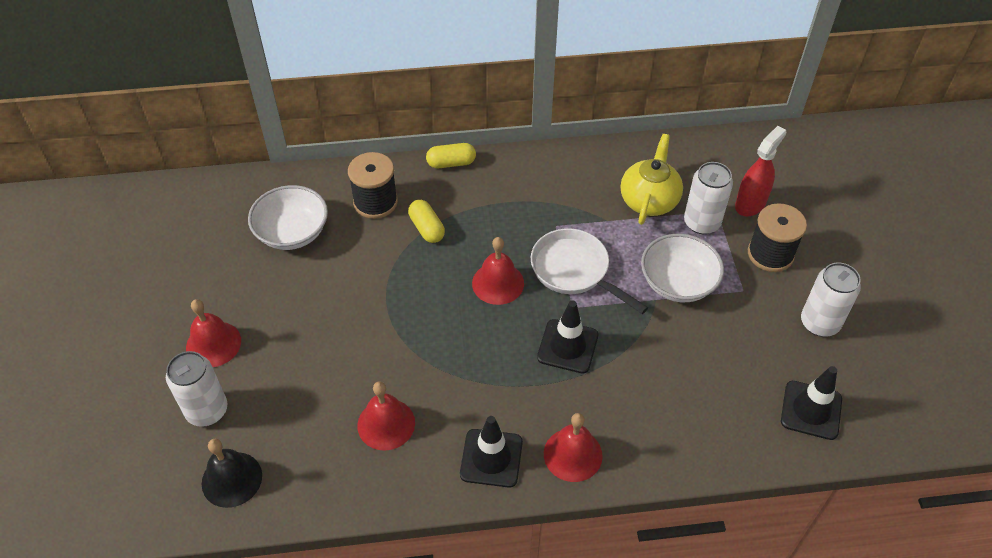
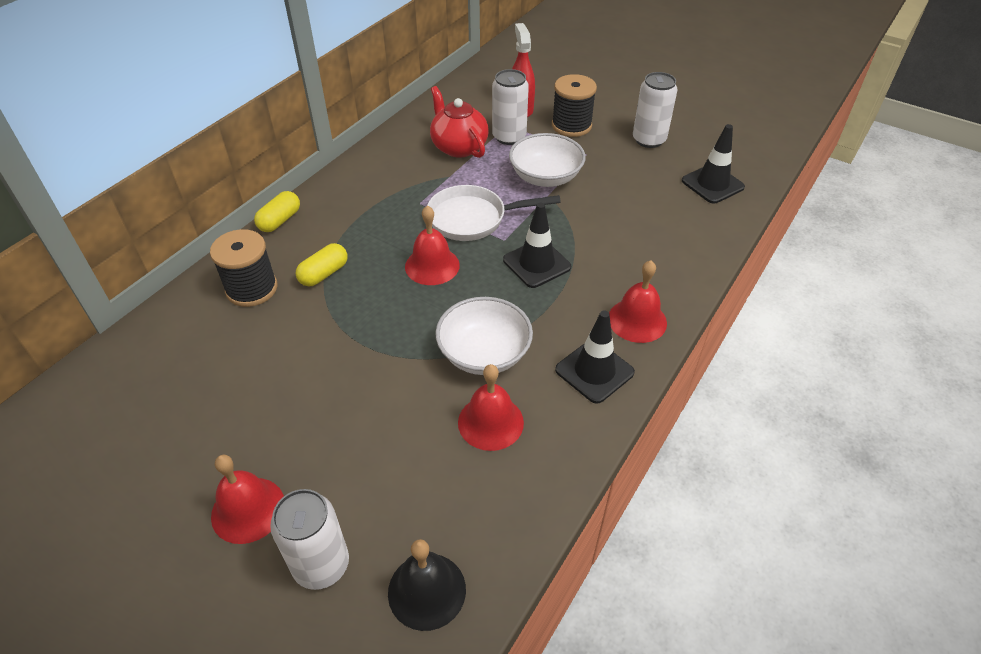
camera: 50 degrees left, 5 degrees down
(292, 232) = (202, 365): white bowl -> white bowl (484, 353)
(427, 228) = (324, 274): yellow capsule -> yellow capsule turned 60 degrees counterclockwise
(649, 200) = (458, 147): yellow teapot -> red teapot

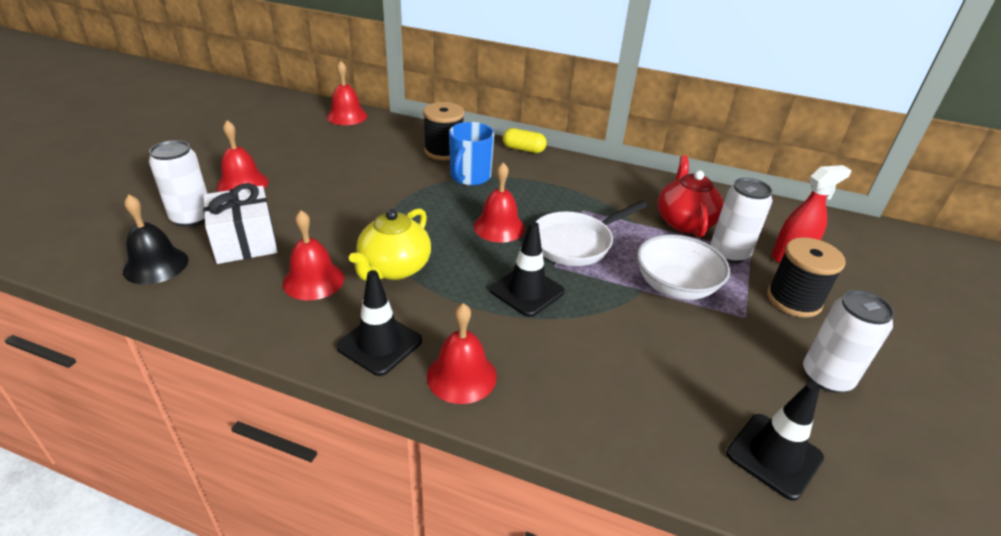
camera: 75 degrees right, 10 degrees down
(88, 384) = (347, 116): none -> red bell
(324, 274) = (470, 177): yellow capsule -> blue mug
(398, 494) = (245, 241): none -> white gift
(458, 147) = (684, 222): red teapot -> red teapot turned 45 degrees counterclockwise
(473, 219) = (576, 243): white pan -> white pan turned 105 degrees counterclockwise
(484, 353) = (394, 268): white bowl -> yellow teapot

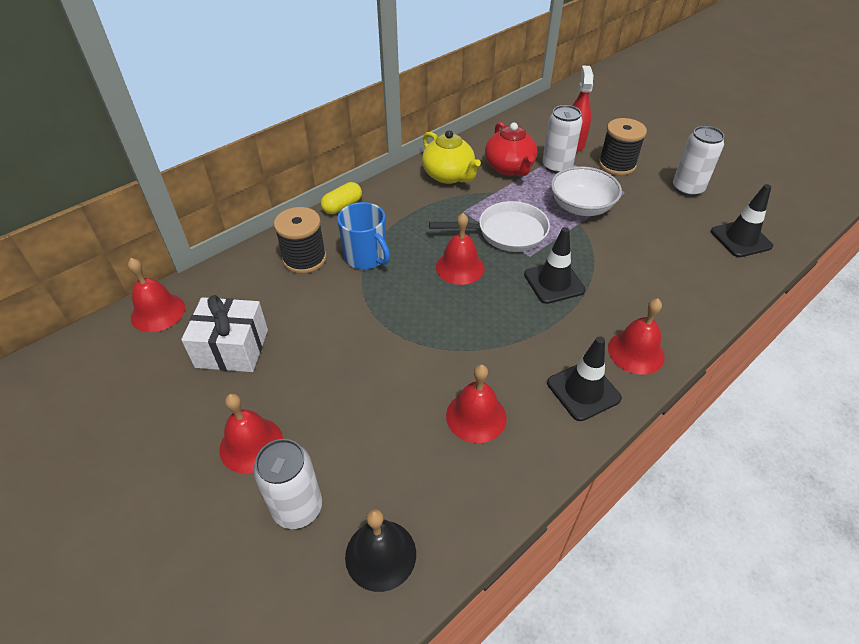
camera: 60 degrees left, 10 degrees up
(245, 241) = (379, 461): white gift -> white gift (232, 348)
(394, 268) = (486, 353): yellow teapot -> yellow teapot (449, 176)
(576, 243) = (506, 232): white pan -> white pan turned 90 degrees counterclockwise
(684, 222) = (509, 168): red teapot -> red teapot turned 135 degrees counterclockwise

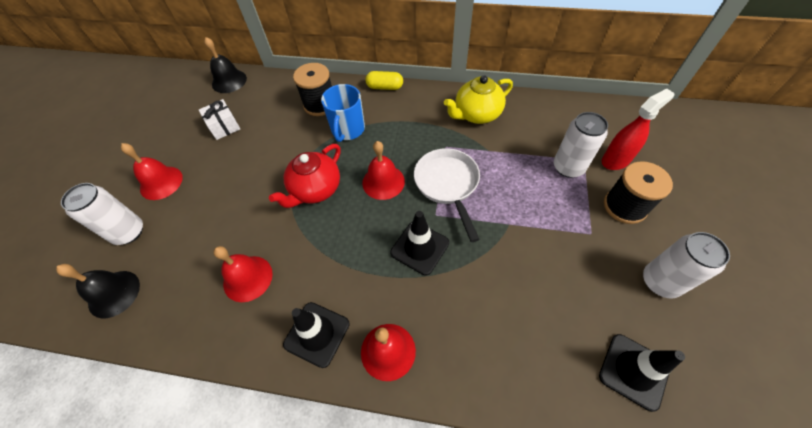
camera: 55 degrees right, 10 degrees up
(158, 312) = (229, 81): red bell -> black bell
(232, 348) = (224, 126): white gift -> white gift, size x0.66
(449, 176) = (476, 114): yellow teapot -> yellow teapot turned 45 degrees clockwise
(506, 232) = (448, 185): white pan -> white pan turned 150 degrees counterclockwise
(509, 168) = (528, 141): red teapot -> red teapot (315, 190)
(581, 207) = (533, 214): white bowl -> none

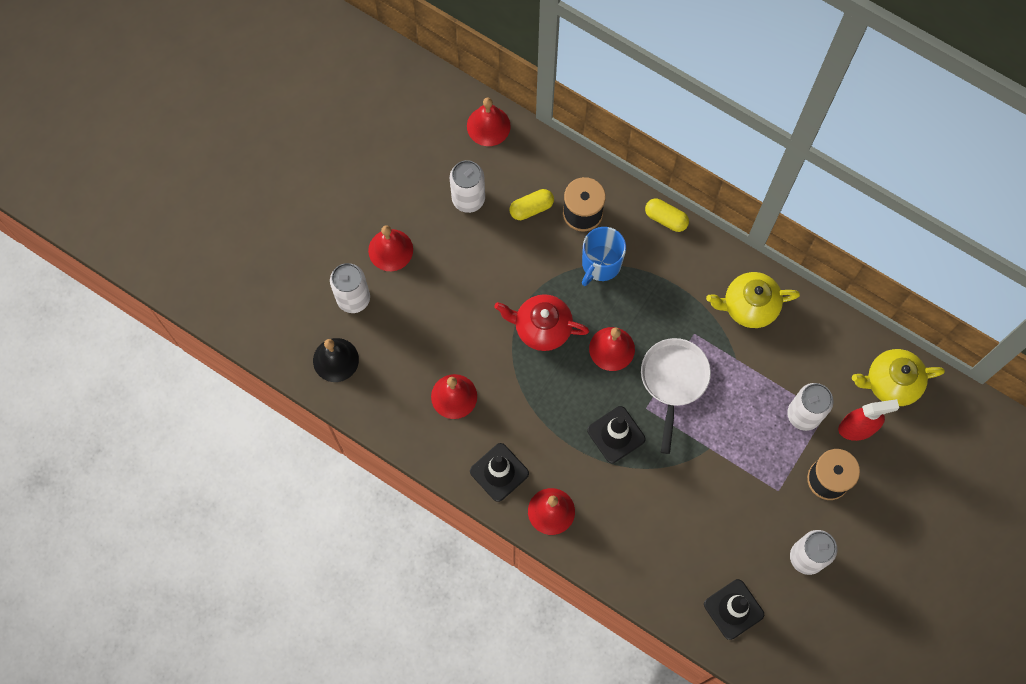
camera: 20 degrees right, 15 degrees up
(224, 126) = (468, 199): white gift -> white can
(229, 81) = (488, 126): black bell -> red bell
(278, 115) = (531, 208): none -> yellow capsule
(315, 190) = (541, 328): red teapot -> red teapot turned 45 degrees clockwise
(615, 121) = (891, 383): none -> yellow teapot

